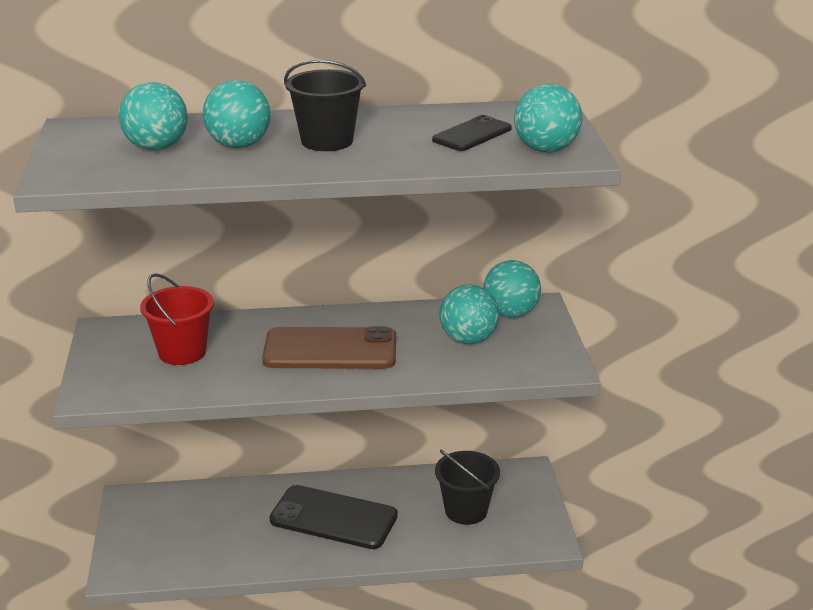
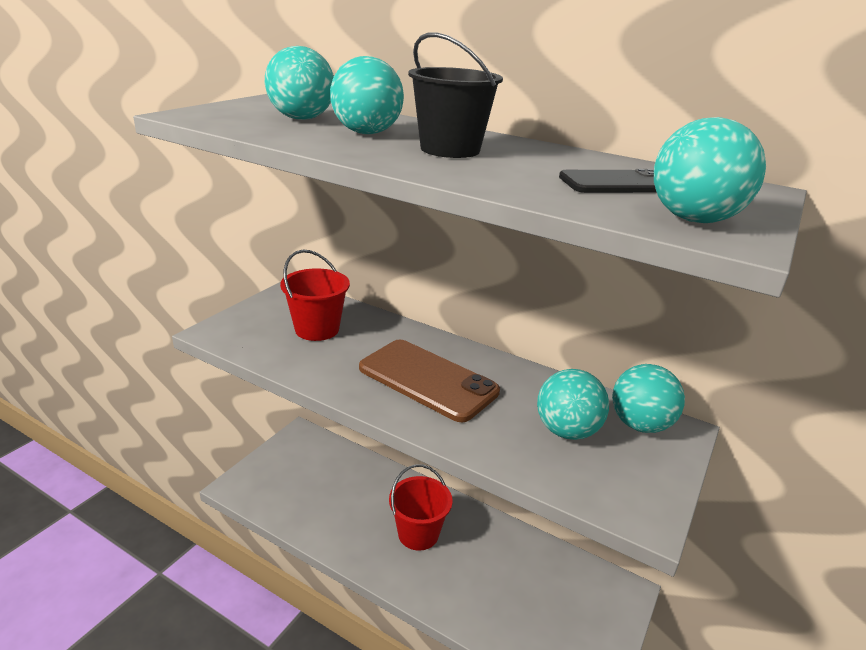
camera: 35 degrees right, 0 degrees up
(333, 518) = (418, 534): black phone -> red bucket
(466, 510) = (534, 597): black bucket -> none

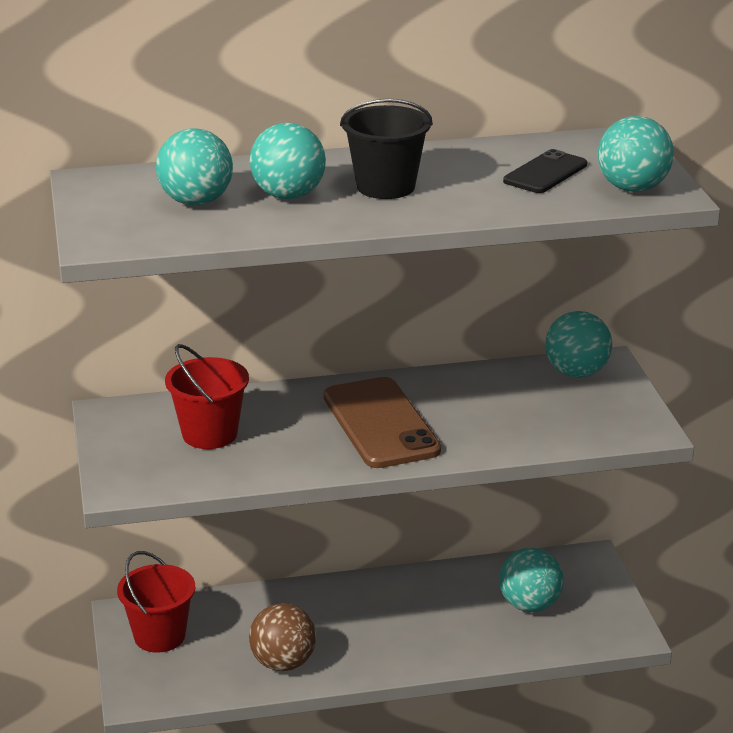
camera: 40 degrees left, 0 degrees up
(332, 522) = (283, 663): none -> brown ball
(418, 534) = (375, 622): red bucket -> red bucket (159, 636)
(427, 380) = (380, 424): brown phone -> brown phone turned 75 degrees clockwise
(566, 431) = (535, 405): turquoise ball -> turquoise ball (529, 605)

